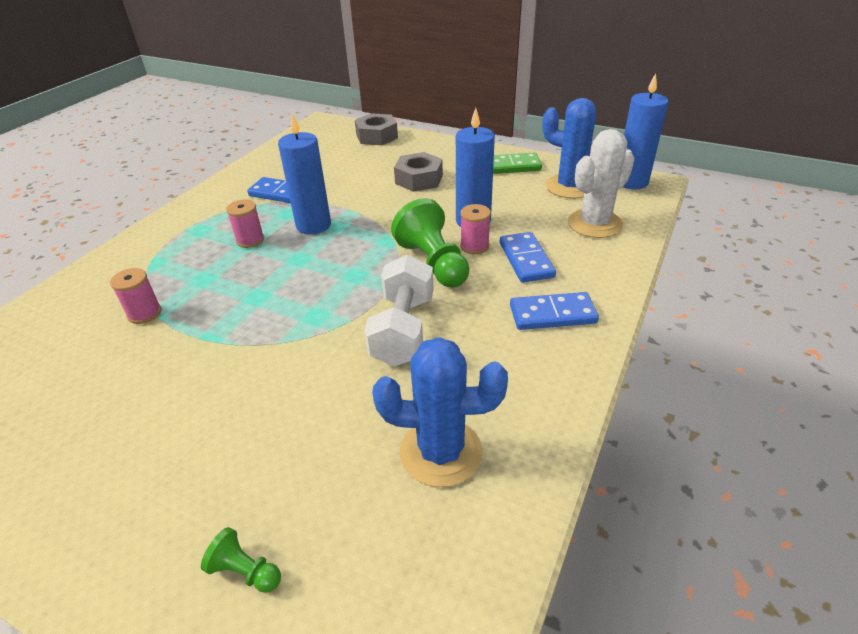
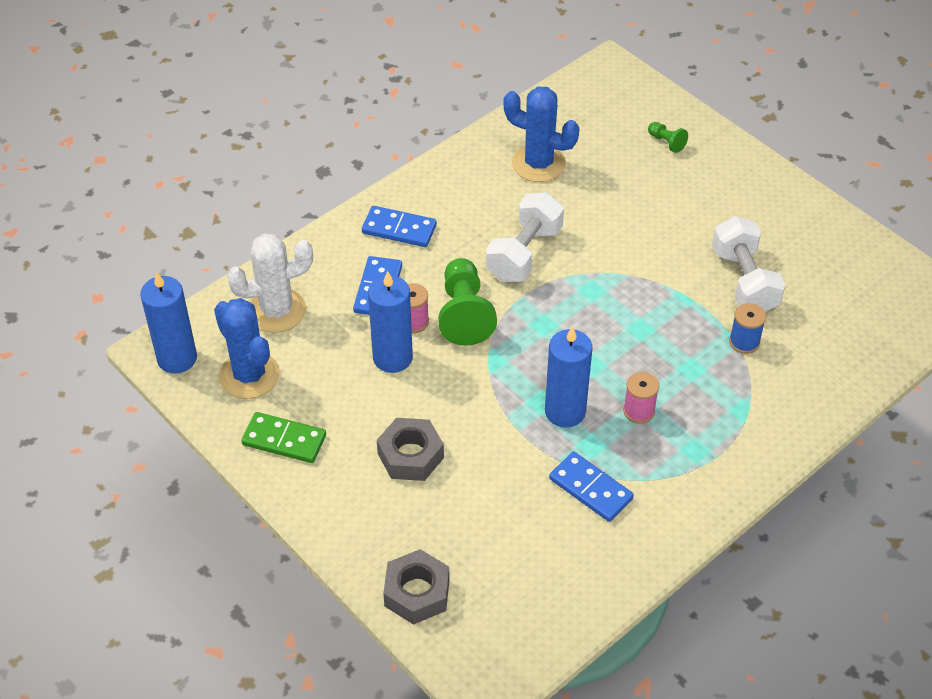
camera: 160 degrees left, 10 degrees up
(135, 374) = (744, 281): none -> white dumbbell
(144, 313) = (744, 342): pink spool -> blue spool

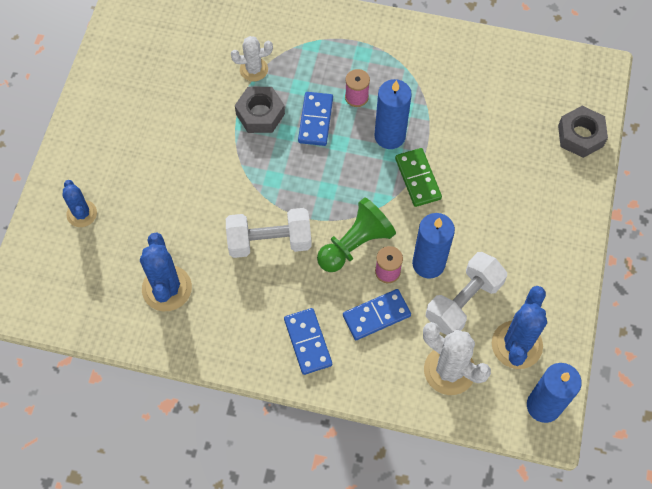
camera: 125 degrees left, 15 degrees up
(284, 440) = (546, 282): green domino -> green domino (417, 178)
(410, 455) = (494, 200): grey nut -> grey nut (260, 114)
(591, 489) = (435, 90): blue domino -> blue domino (315, 120)
(666, 142) = (82, 213): green pawn -> blue cactus
(744, 281) = (197, 95): white dumbbell -> white dumbbell (463, 302)
(744, 342) = (254, 69): blue spool -> white cactus

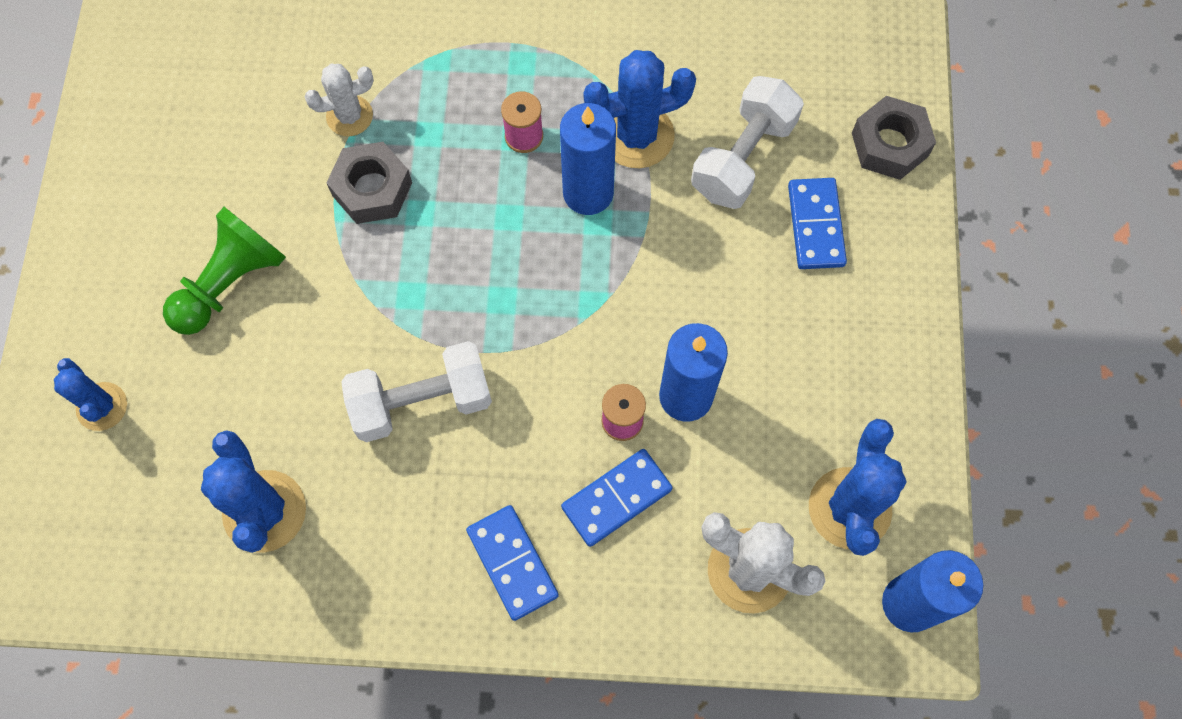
camera: 10 degrees left, 5 degrees up
(315, 120) = (463, 185): blue domino -> blue domino (815, 225)
(355, 244) = (562, 383): green pawn -> green pawn (230, 283)
(417, 178) = (644, 257): green domino -> none
(425, 107) = (636, 136): none -> blue cactus
(463, 302) = (752, 451): white dumbbell -> white dumbbell (743, 158)

